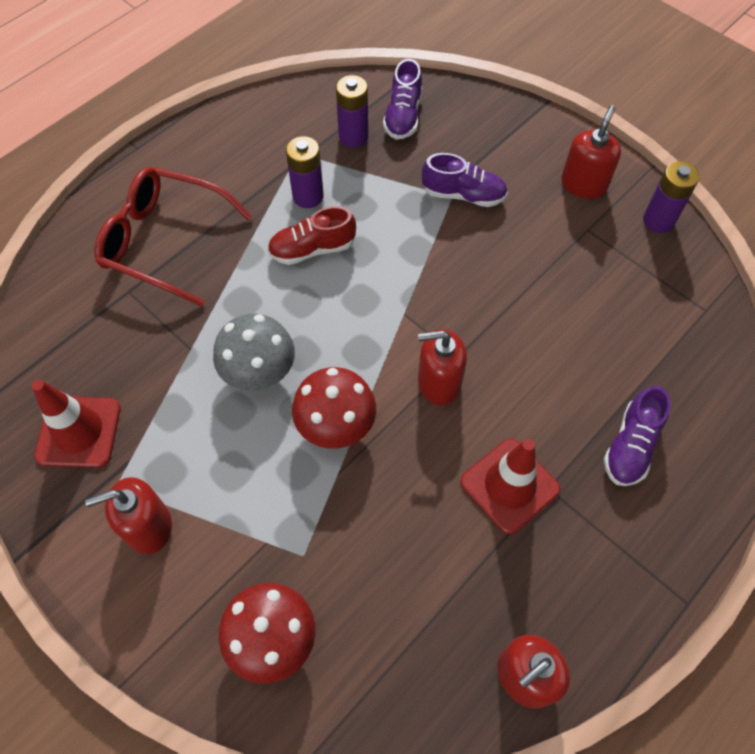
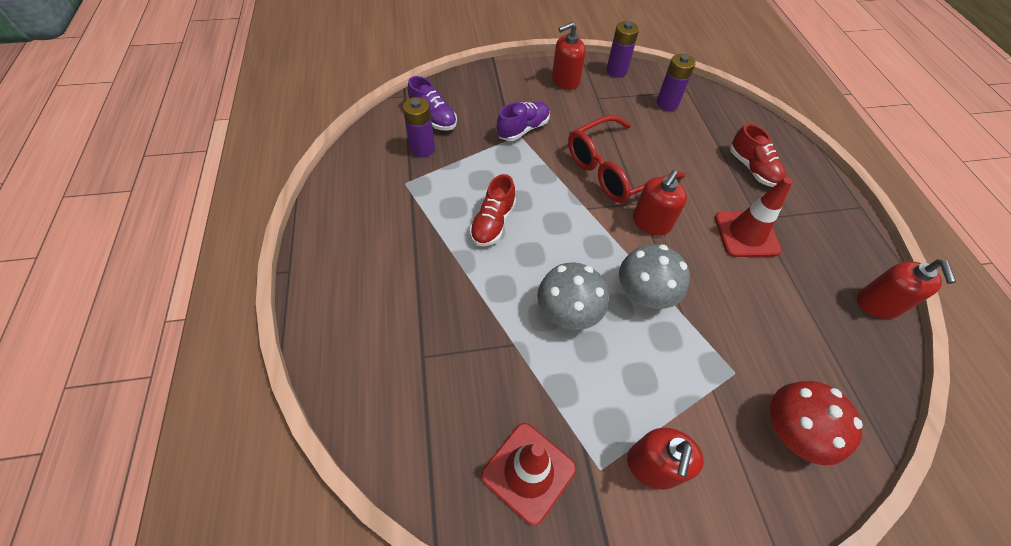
camera: 55 degrees left, 5 degrees down
(165, 242) = (399, 304): red glasses -> red glasses (614, 170)
(308, 196) = (447, 199): purple battery -> purple battery (667, 104)
(336, 424) = (644, 293): red mushroom -> grey mushroom
(583, 184) = (565, 80): red soap dispenser -> red soap dispenser turned 90 degrees counterclockwise
(630, 446) = (752, 169): purple shoe -> red shoe

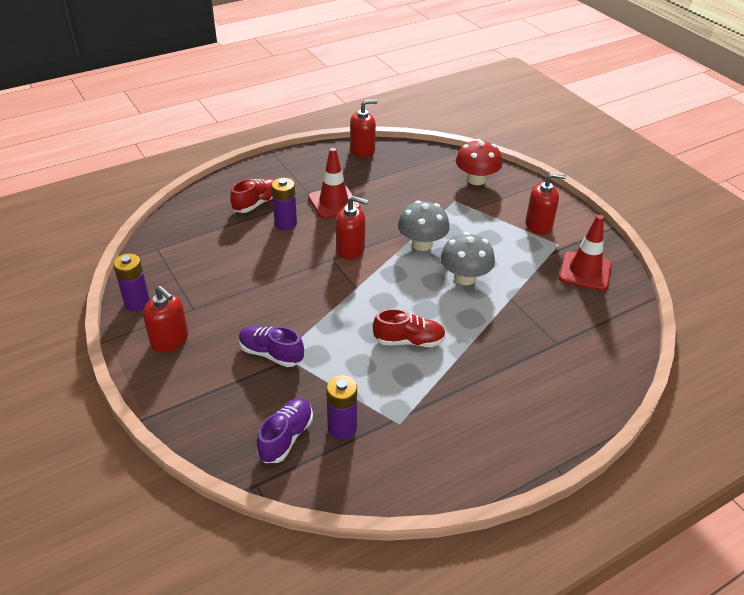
camera: 110 degrees left, 15 degrees down
(614, 170) = (300, 279): red glasses -> none
(667, 104) = (184, 259): purple battery -> purple battery (285, 224)

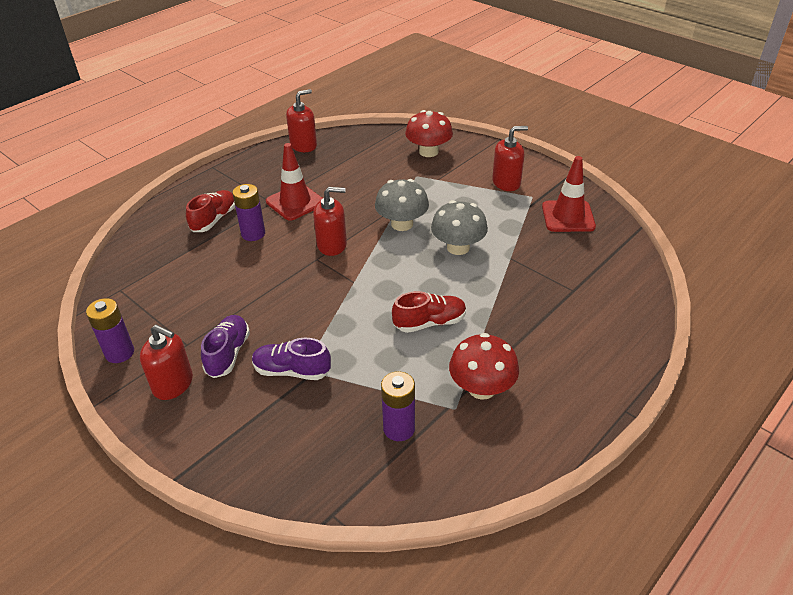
camera: 15 degrees left, 0 degrees up
(286, 437) = (344, 455): purple shoe -> purple shoe (228, 354)
(431, 412) = (482, 388): none -> red mushroom

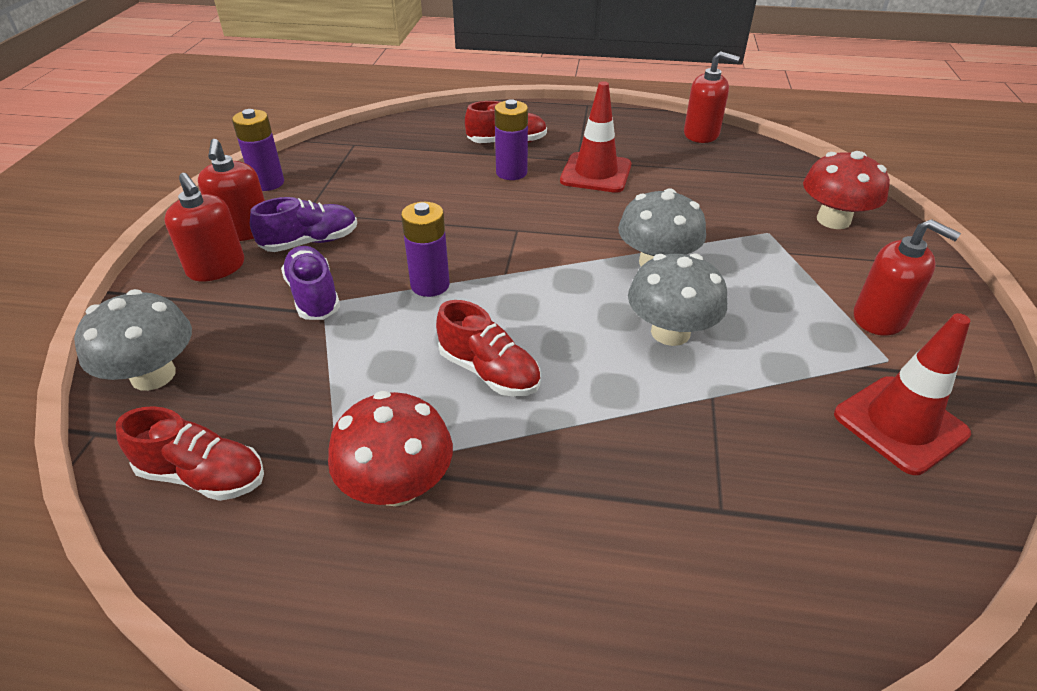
camera: 55 degrees right, 0 degrees up
(300, 472) = (153, 375): none -> grey mushroom
(332, 245) = (552, 229): red soap dispenser -> red soap dispenser (216, 268)
(399, 428) = (267, 430): purple battery -> purple battery (430, 285)
(413, 467) = (203, 475): none -> red shoe

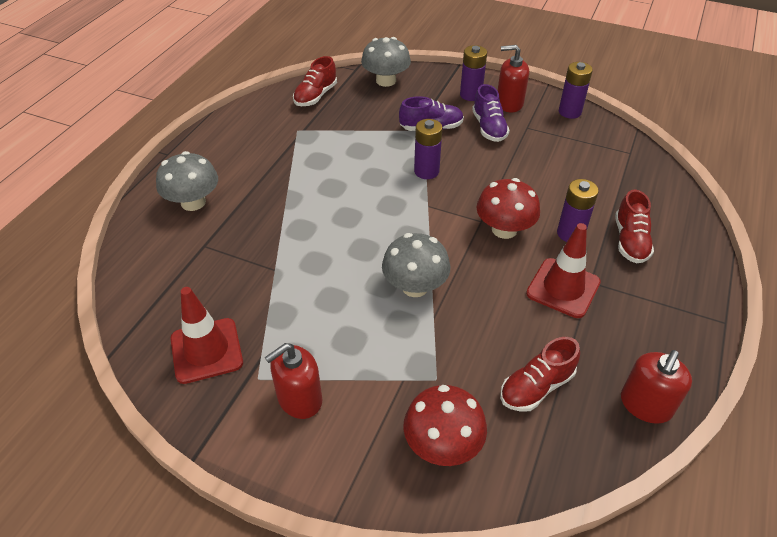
camera: 105 degrees right, 5 degrees up
(216, 268) = (471, 95): red soap dispenser -> purple battery
(397, 485) = (280, 146): red mushroom -> red mushroom (504, 229)
(489, 372) = (338, 184): red shoe -> red shoe (536, 387)
(670, 332) = (337, 269): grey mushroom -> grey mushroom (193, 202)

